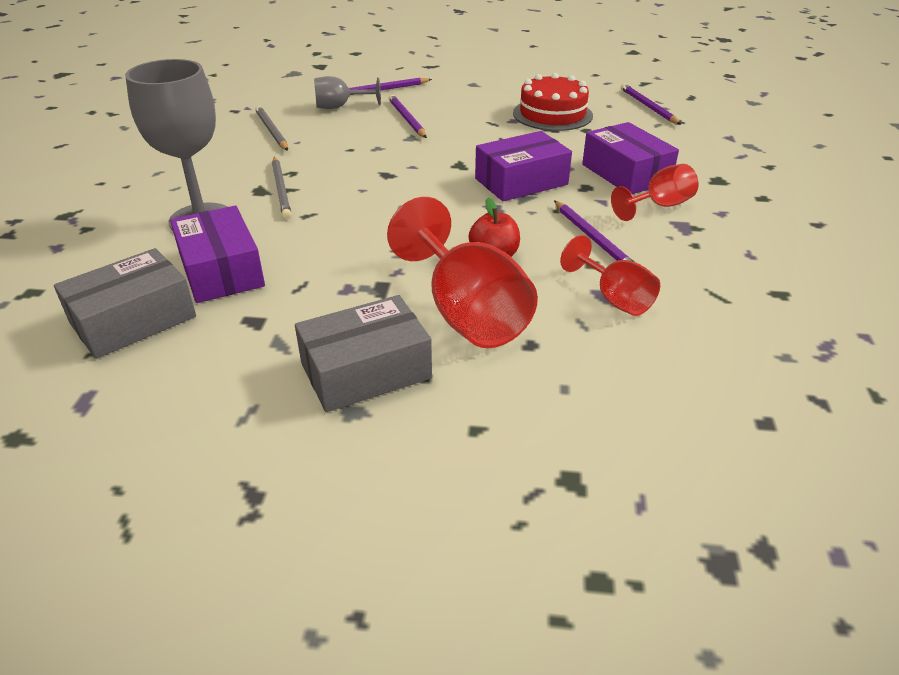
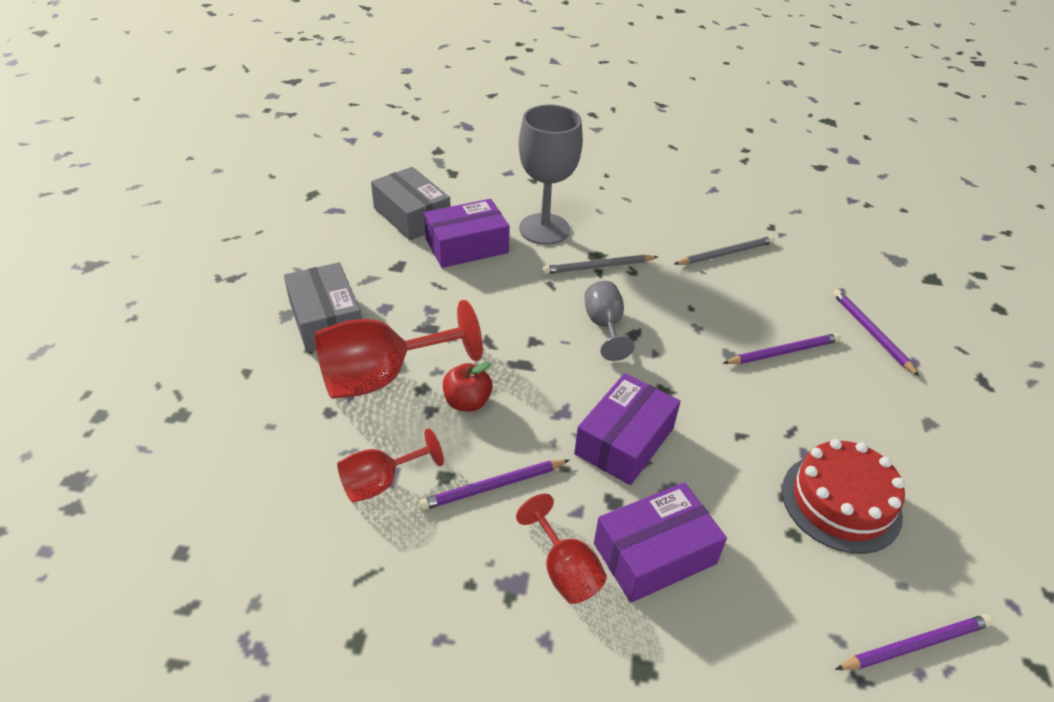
camera: 90 degrees right, 5 degrees up
(340, 107) = (804, 298): grey goblet -> grey goblet (604, 326)
(521, 181) = (624, 441): purple box -> purple box turned 60 degrees clockwise

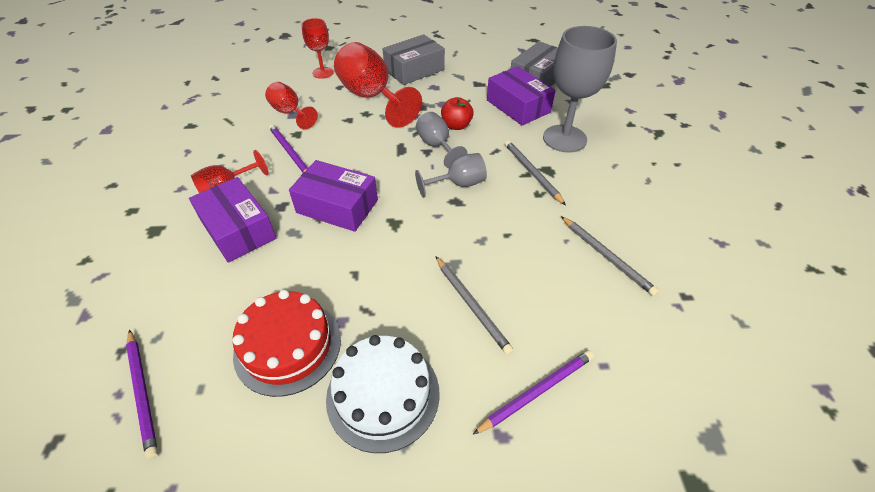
camera: 80 degrees right, 5 degrees up
(270, 430) = (323, 73): none -> red goblet
(467, 402) = (358, 132): red apple -> red apple (456, 125)
(526, 330) = (437, 146): none -> grey goblet
(783, 352) = (471, 305): purple pencil -> grey pencil
(887, 430) = (383, 394): none -> white cake

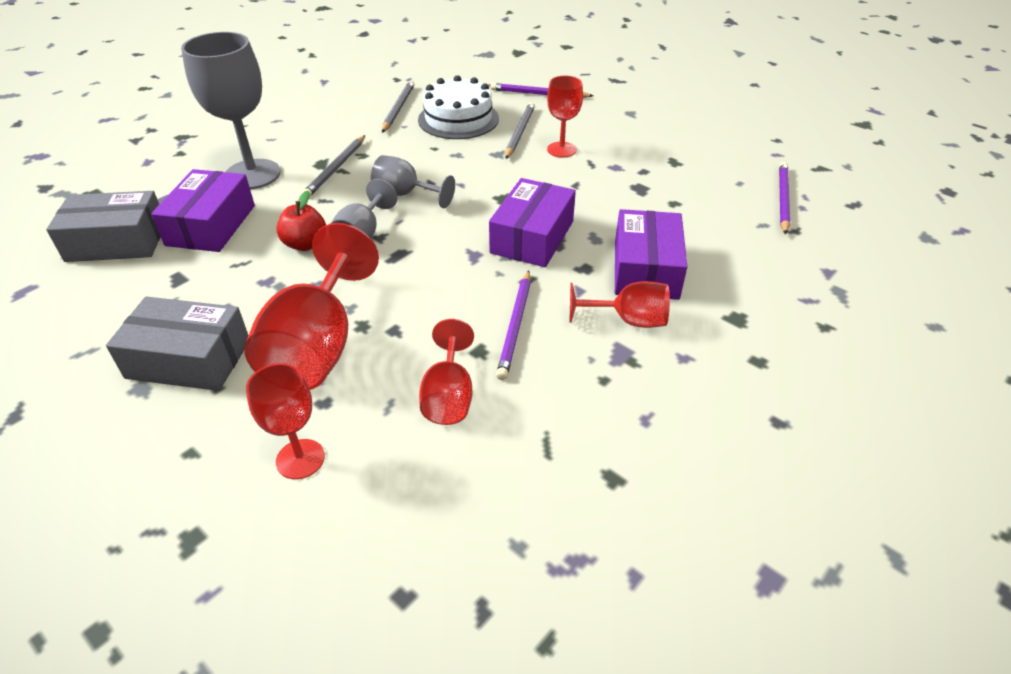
camera: 135 degrees left, 5 degrees down
(288, 346) = (663, 173): red cake -> none
(337, 206) = (532, 237): purple box -> purple box turned 45 degrees clockwise
(383, 394) = (623, 129): white cake -> white cake (458, 119)
(409, 309) = (561, 150): none -> red goblet

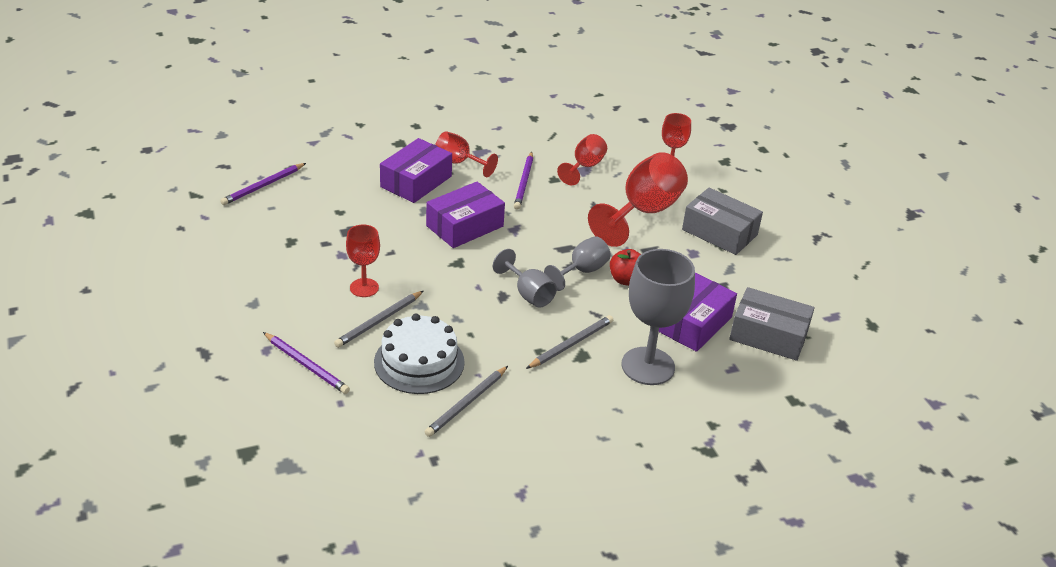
camera: 155 degrees left, 5 degrees down
(515, 326) = (524, 182): purple pencil -> purple pencil turned 150 degrees clockwise

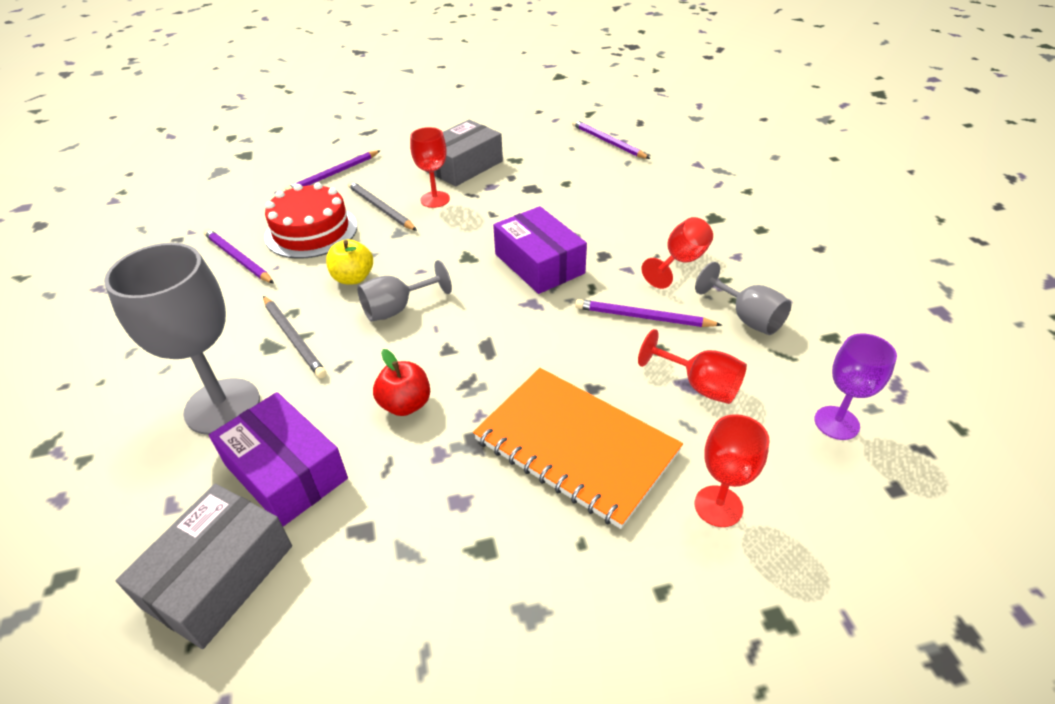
camera: 100 degrees right, 5 degrees up
(416, 181) = (631, 229): purple box -> none
(419, 362) = (311, 231): white cake -> red cake
(467, 403) = (238, 258): grey pencil -> purple pencil
(491, 323) = (353, 278): none -> yellow apple
(582, 271) = (433, 360): grey goblet -> grey goblet (747, 318)
(604, 128) = (836, 423): none -> purple goblet
(643, 212) = (575, 446): red goblet -> orange notebook
(719, 232) = (517, 556): grey box -> grey box (463, 166)

